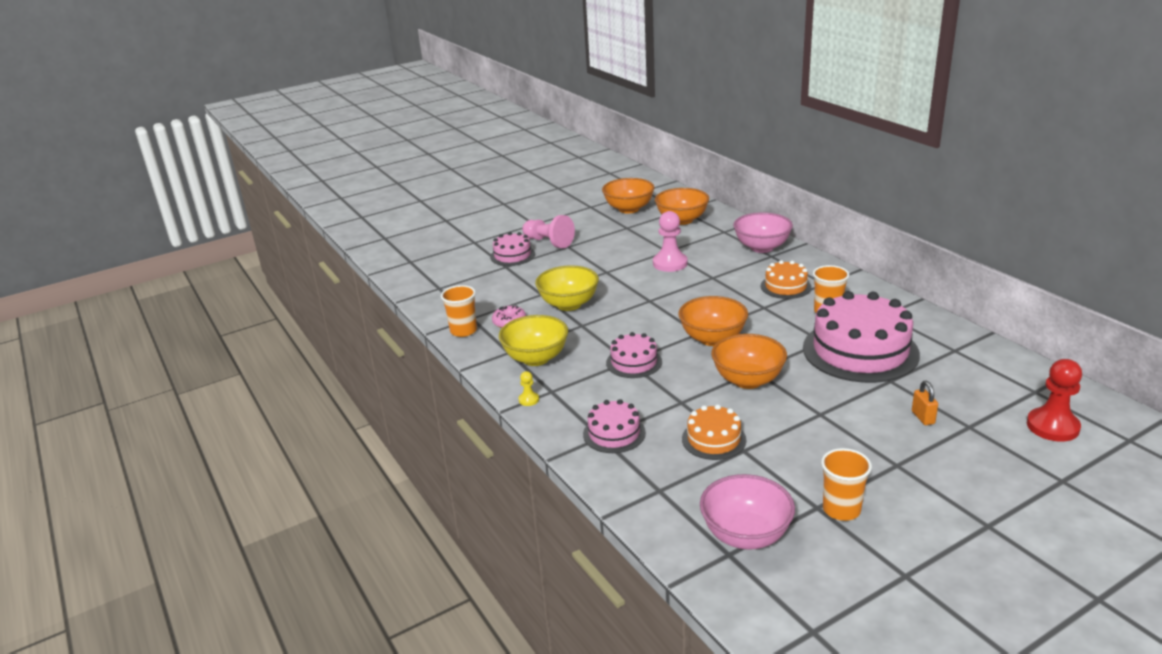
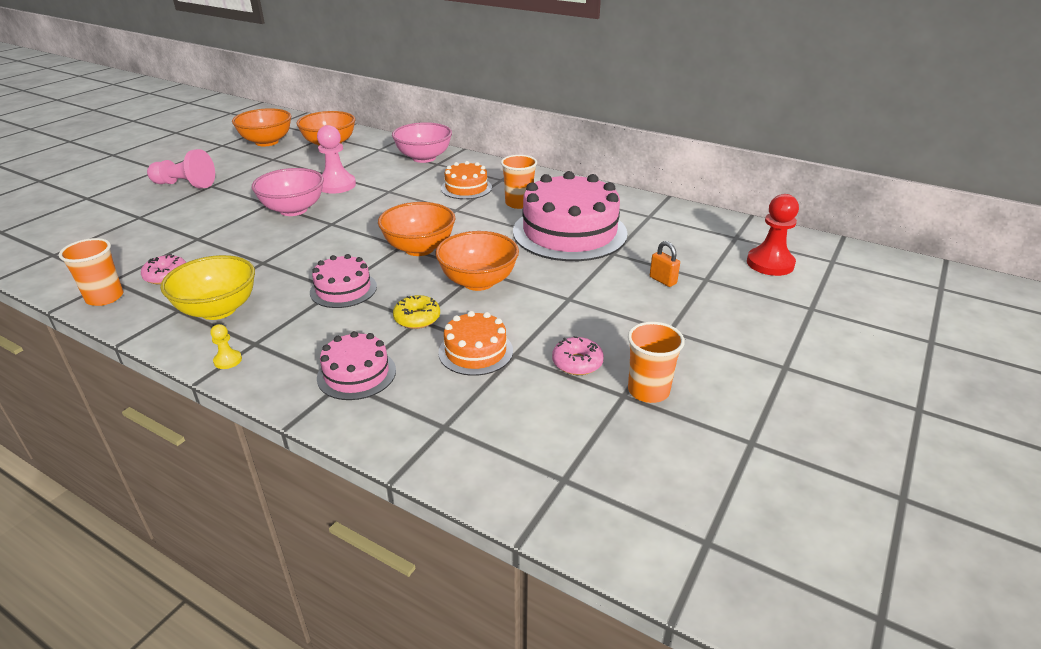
camera: 30 degrees left, 5 degrees up
(512, 255) = (143, 204): pink cake -> none
(568, 304) = (236, 243): yellow bowl -> none
(680, 400) = (417, 318): none -> yellow donut
(745, 535) = (570, 450): pink bowl -> pink bowl (293, 210)
(793, 470) = (577, 363): none -> pink donut

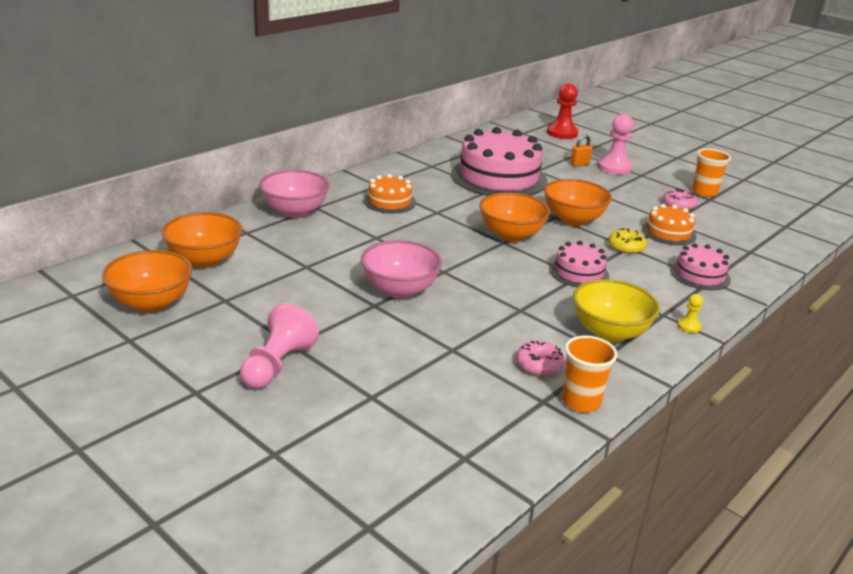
camera: 80 degrees left, 5 degrees down
(336, 185) = (343, 263): pink pawn -> pink pawn (614, 168)
(519, 203) = (436, 186): orange cup -> none

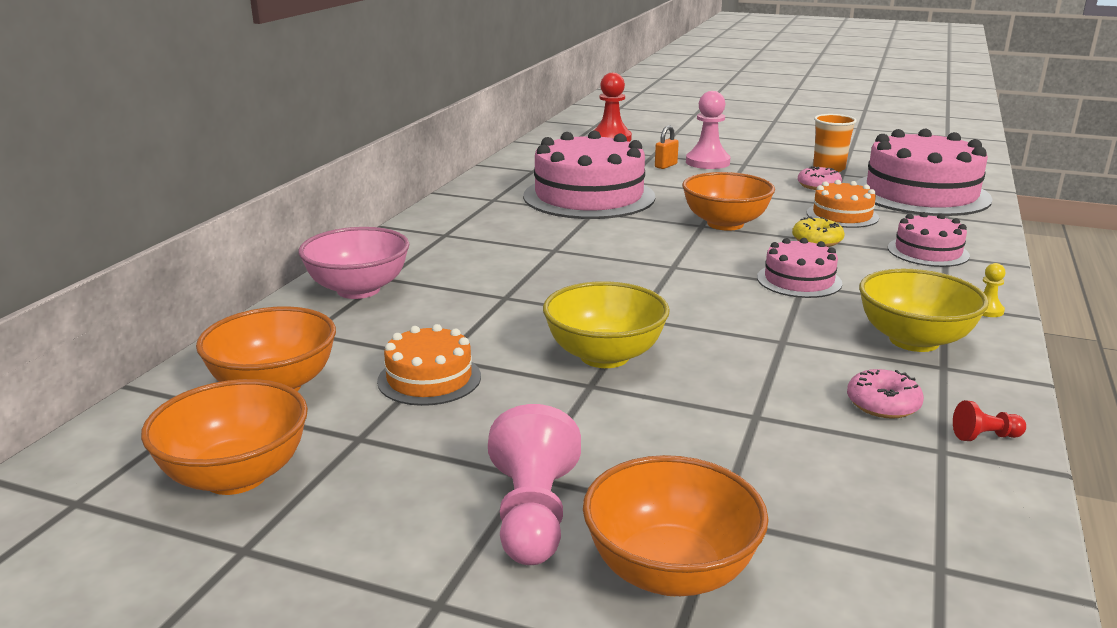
camera: 20 degrees left, 5 degrees down
(389, 202) = (480, 250): orange cake -> orange cake (429, 379)
(399, 290) = (604, 356): pink bowl -> yellow bowl
(511, 235) = (673, 256): orange bowl -> orange bowl (670, 571)
(581, 401) = (985, 436): orange cup -> red pawn
(754, 229) = (921, 194): none -> pink cake

